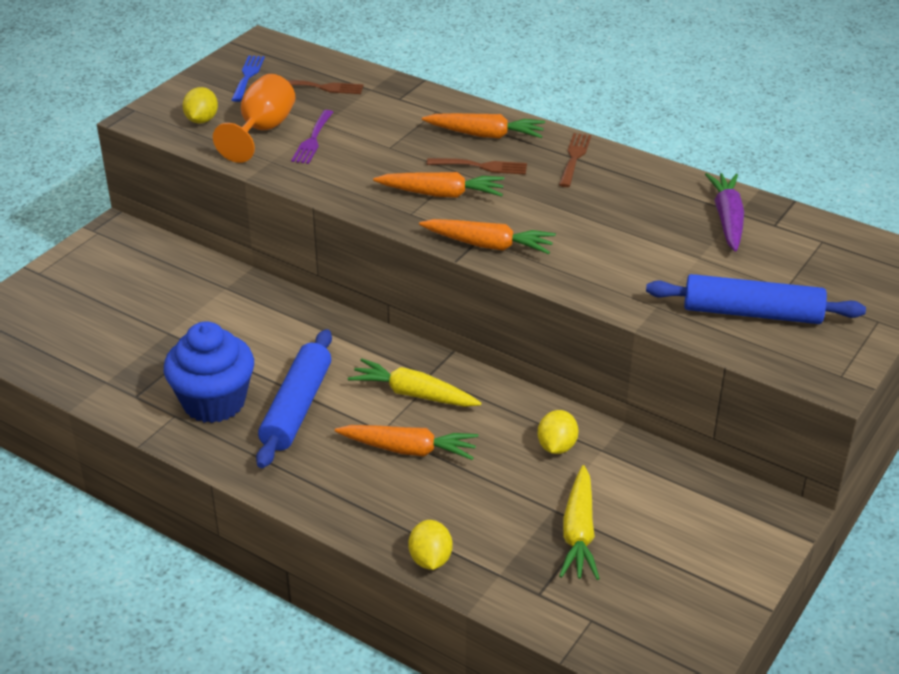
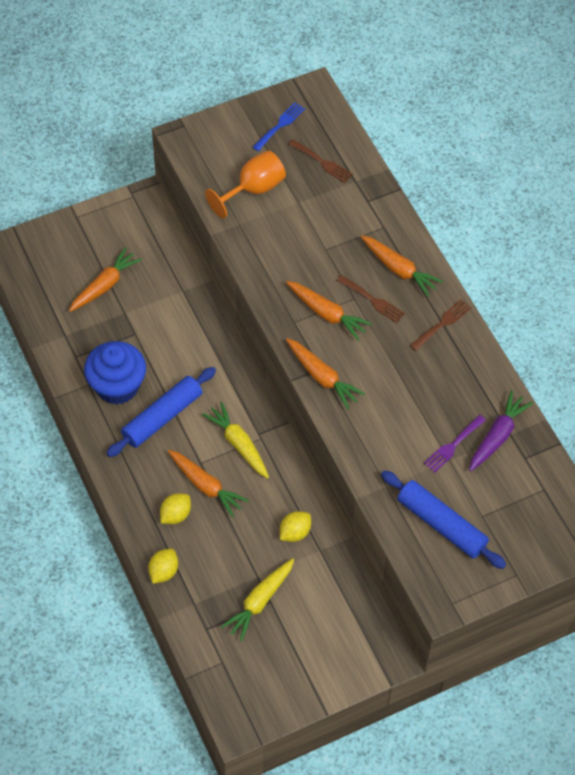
camera: 30 degrees right, 20 degrees up
(123, 318) = (104, 285): none -> orange carrot
(202, 120) = (220, 158): yellow lemon -> yellow lemon (175, 515)
(313, 140) = (280, 216): purple fork -> purple fork (453, 445)

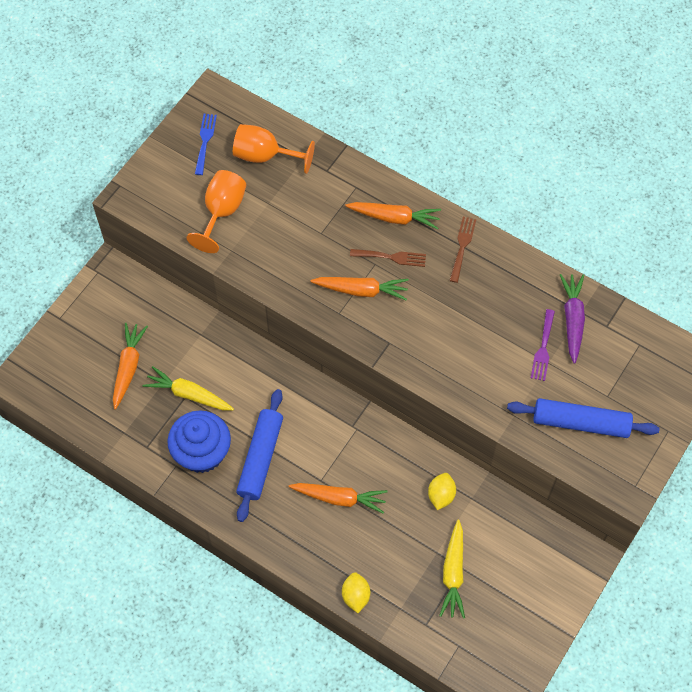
camera: 30 degrees left, 5 degrees up
(175, 515) = (331, 539): yellow lemon -> none
(238, 444) = (342, 445): yellow carrot -> yellow carrot (189, 394)
(322, 162) = (265, 156): brown fork -> orange goblet
(322, 377) = (396, 349): orange carrot -> none

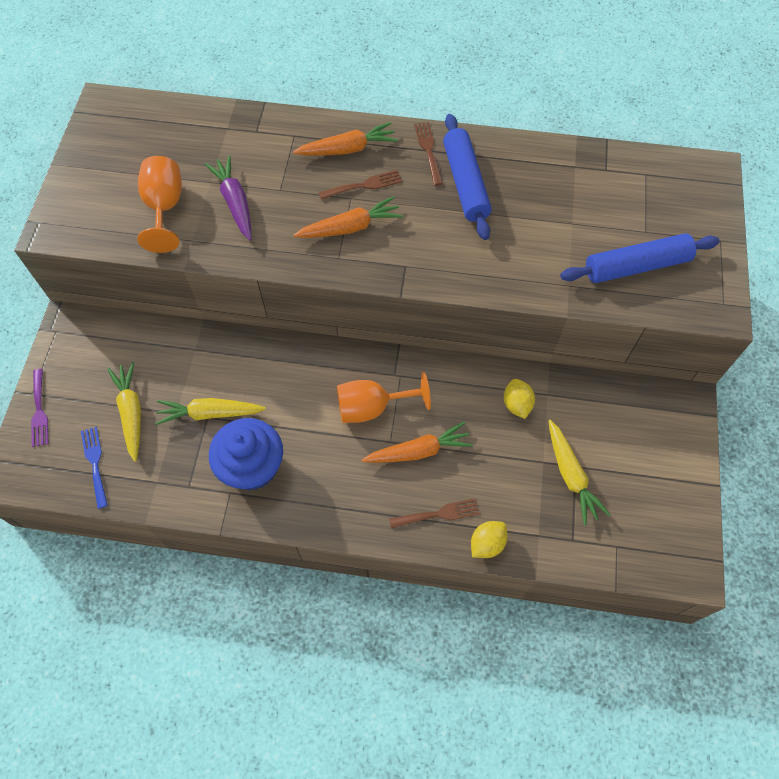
camera: 25 degrees left, 0 degrees up
(128, 367) = (131, 413): orange carrot -> yellow carrot
(205, 141) = (114, 148): blue fork -> blue fork (95, 463)
(260, 458) = (317, 446): blue rolling pin -> blue rolling pin (465, 183)
(265, 156) = (185, 140): orange goblet -> orange goblet (372, 407)
(329, 555) = (438, 514): none -> brown fork
(355, 596) = (487, 543): yellow lemon -> yellow lemon turned 75 degrees clockwise
(543, 348) = (559, 212): purple fork -> purple fork (39, 411)
(572, 320) = (571, 176): purple carrot -> purple carrot (235, 202)

